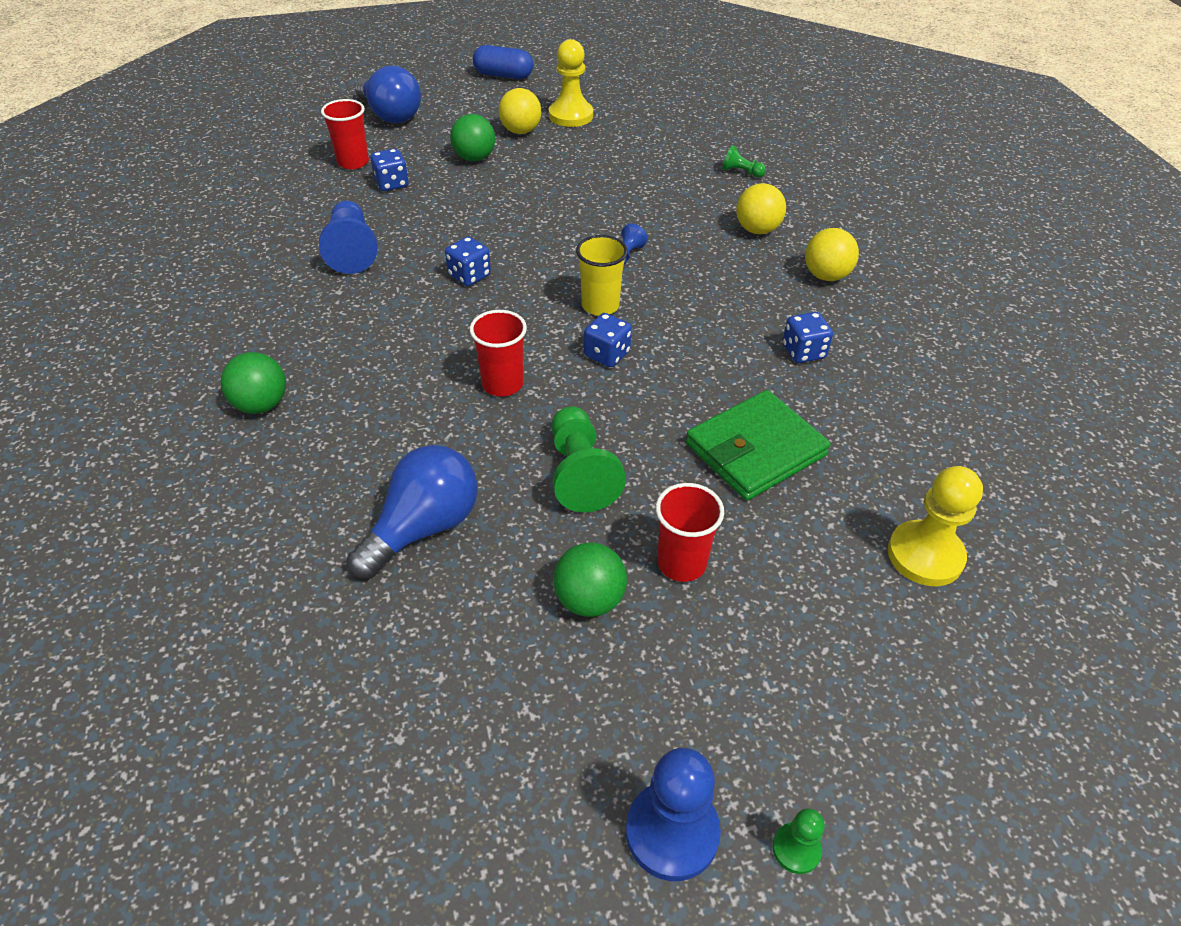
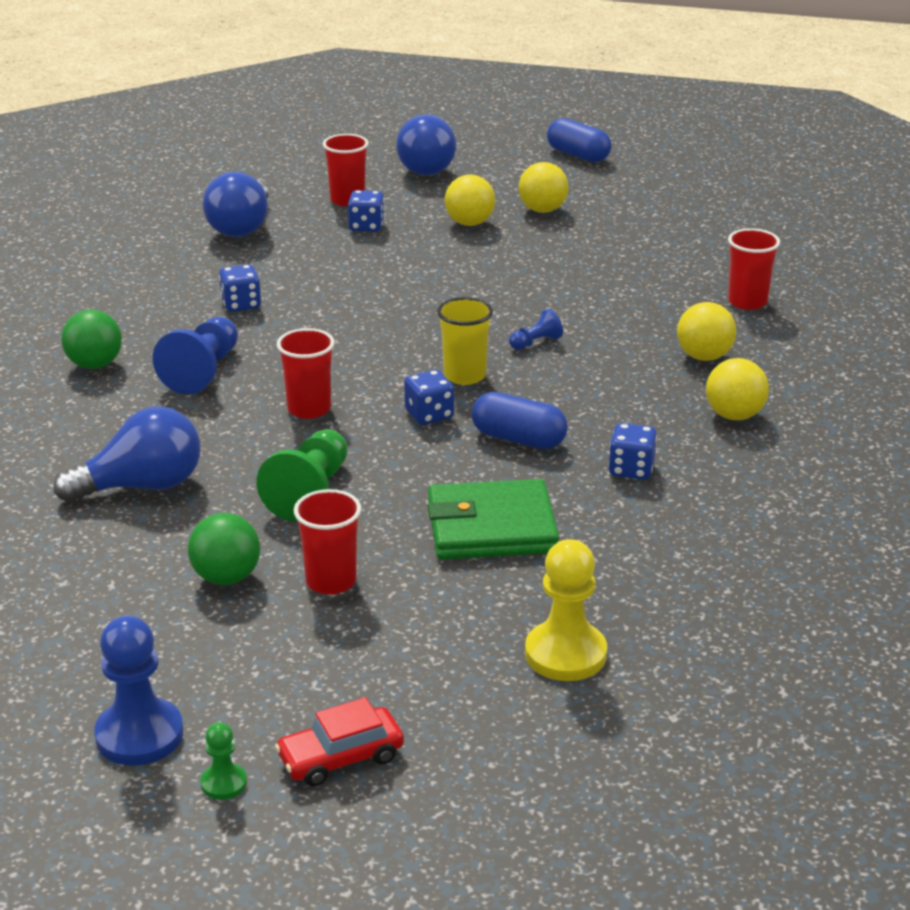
camera: 30 degrees right, 15 degrees down
(281, 214) = (241, 227): none -> blue light bulb
(352, 250) = (277, 272): blue pawn -> blue pawn (203, 371)
(469, 275) = (364, 319): blue dice -> blue dice (241, 304)
(474, 158) = (469, 223): green ball -> yellow ball
(571, 116) = (612, 207): yellow pawn -> none
(696, 353) = (518, 439): none -> blue capsule
(741, 172) = (747, 302): green pawn -> red cup
(863, 760) = (340, 757): none -> red car

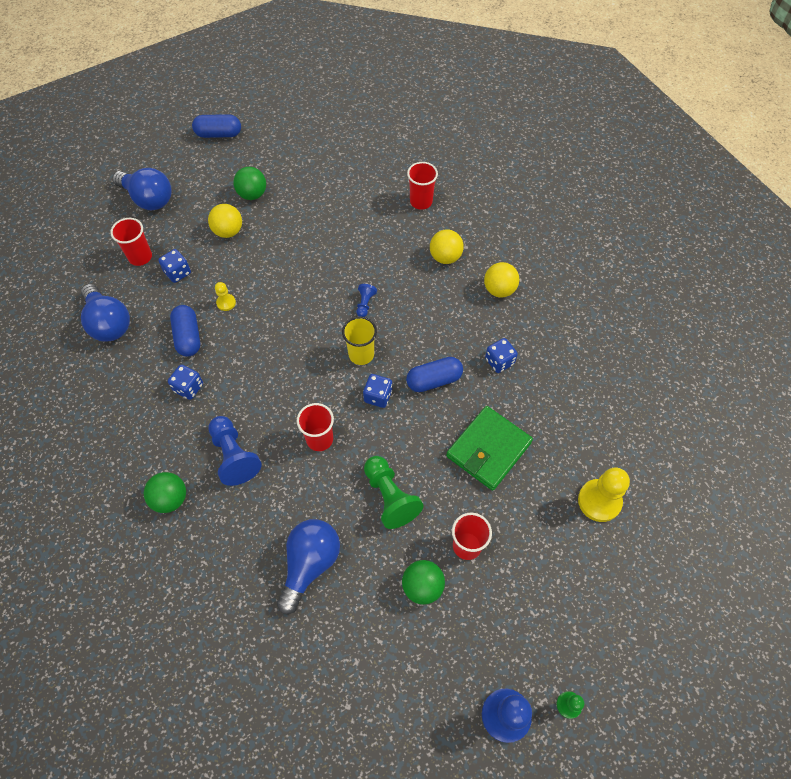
camera: 45 degrees left, 30 degrees up
(301, 272) = (188, 337): none -> blue capsule
(340, 757) = (591, 643): red car -> none
(380, 268) = (226, 303): none -> yellow pawn
(542, 210) = (252, 194): yellow ball -> green ball

